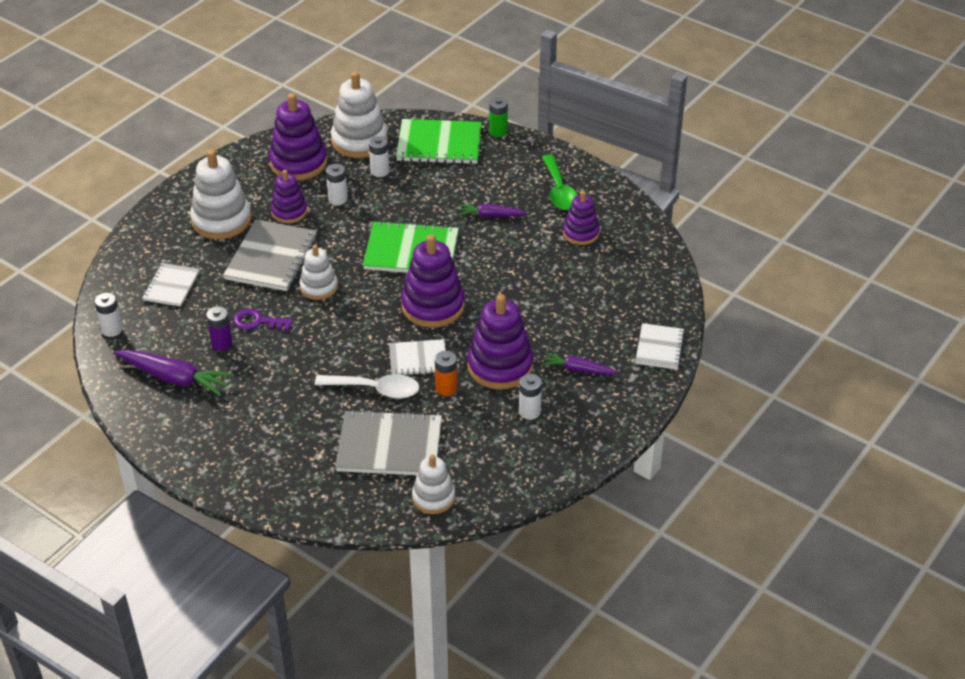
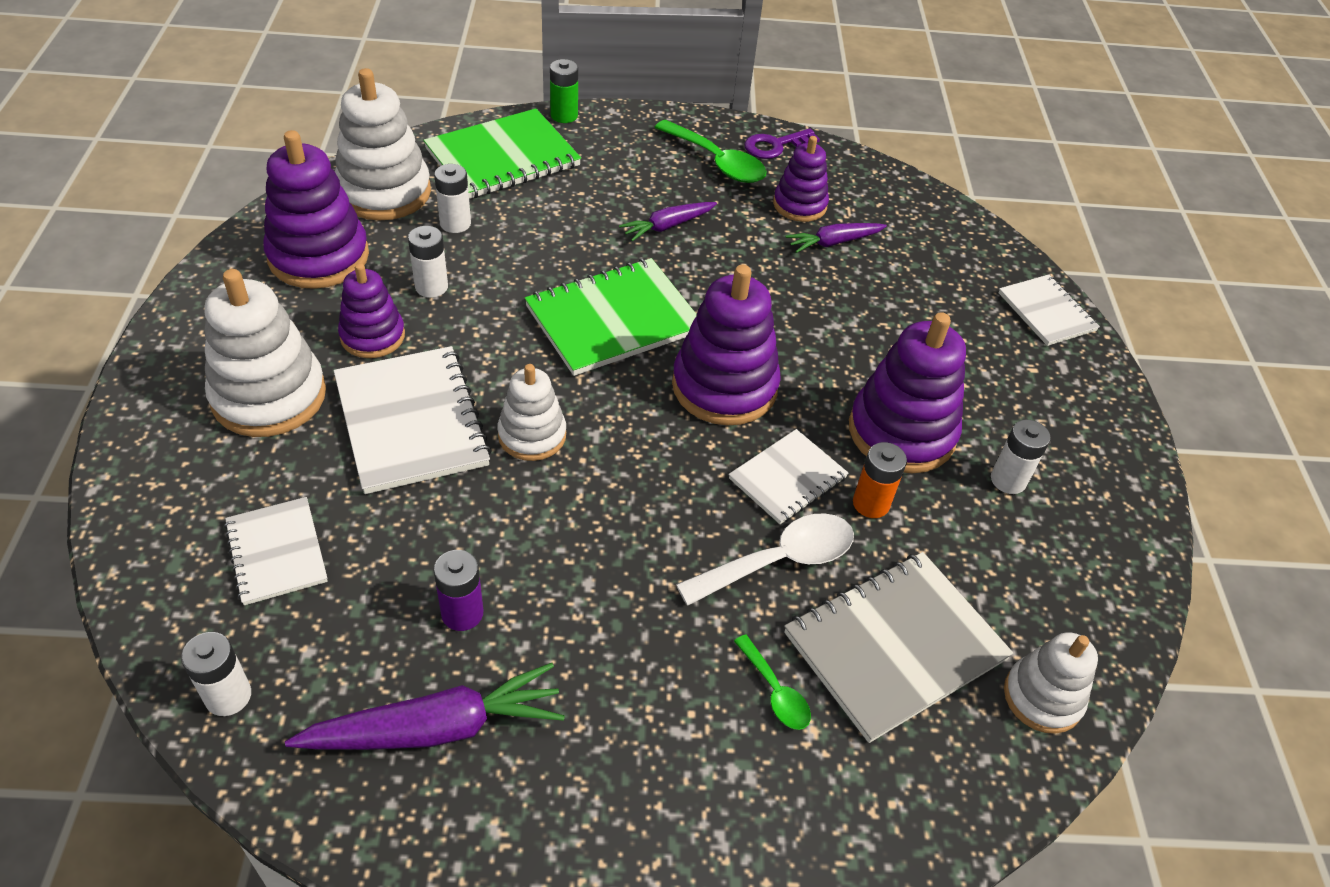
camera: 40 degrees left, 5 degrees up
(258, 321) = (488, 541): purple key -> purple key (775, 146)
(271, 258) = (411, 421): grey notebook -> white notebook
(318, 434) = (775, 691): none -> green spoon
(578, 369) = (995, 387): purple carrot -> purple carrot (834, 242)

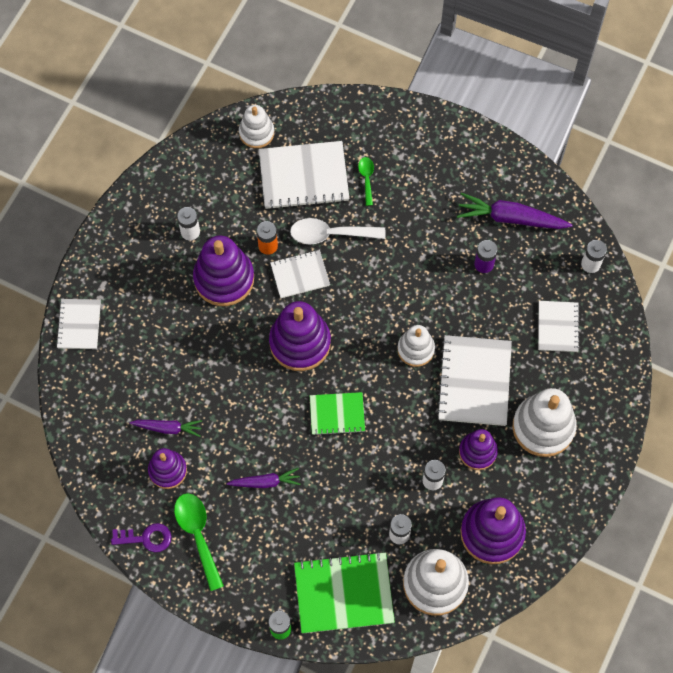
camera: 150 degrees left, 20 degrees up
(613, 319) = (337, 414): green notebook -> green notebook, size x0.60
(894, 646) = (304, 177): grey notebook -> white notebook

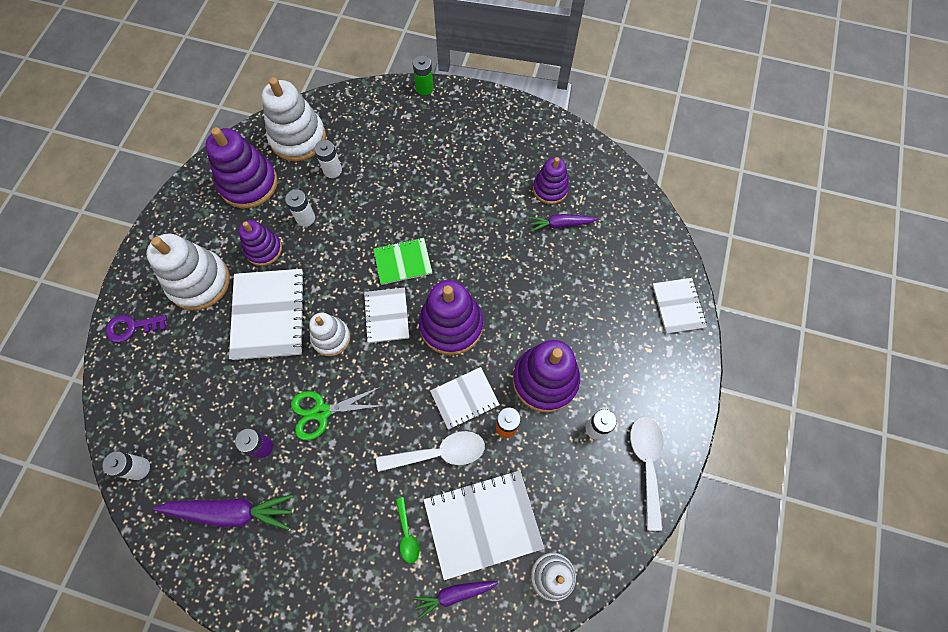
camera: 170 degrees right, 0 degrees up
(146, 538) = (553, 134): purple key -> purple key (132, 327)
(156, 197) = (646, 464): none -> white spoon
(198, 535) = (509, 143): green spoon -> none
(265, 482) = (459, 193): purple carrot -> purple carrot (454, 594)
(343, 593) = (376, 120): green notebook -> none
(430, 284) = (321, 412): none -> green scissors
(558, 327) = (180, 387): white notebook -> white notebook (386, 316)

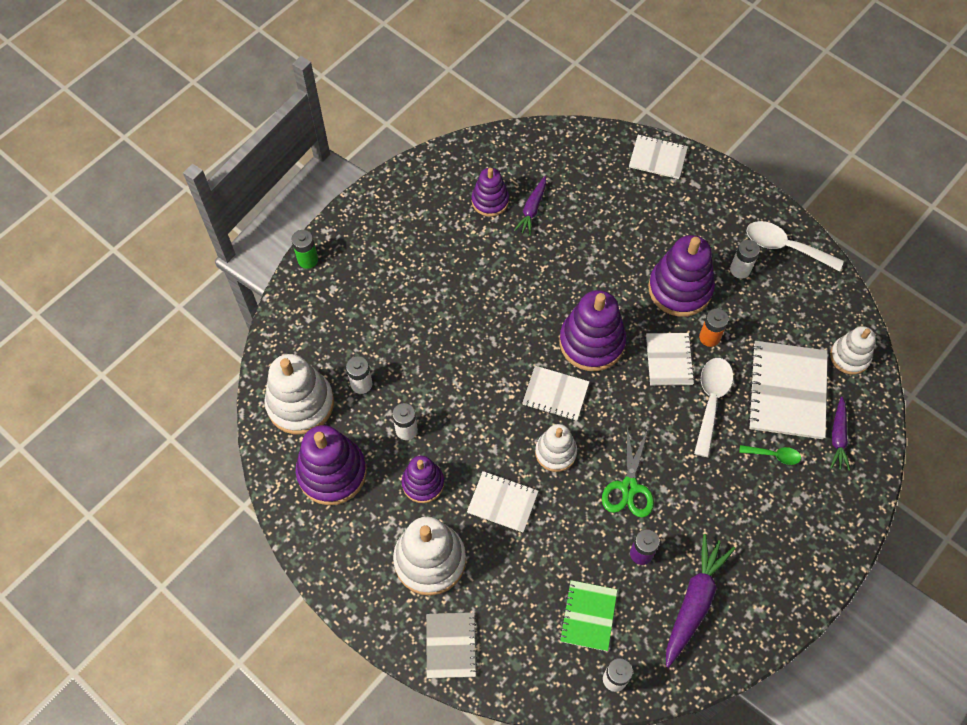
camera: 65 degrees left, 5 degrees down
(132, 327) = (451, 645): purple key -> grey notebook
(269, 315) = (502, 502): white notebook -> white notebook, size x0.60
(403, 262) = (504, 358): green notebook -> green notebook (588, 616)

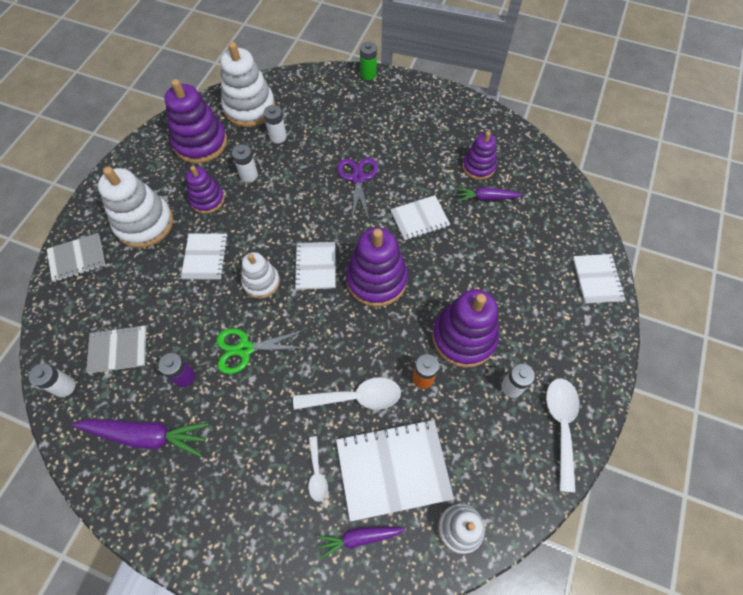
camera: 70 degrees right, 0 degrees up
(457, 319) = (357, 178): none -> purple scissors
(588, 616) = (118, 349): green notebook -> grey notebook
(669, 360) = (384, 348): white notebook -> white notebook (419, 219)
(774, 455) = (317, 473): green spoon -> white spoon

